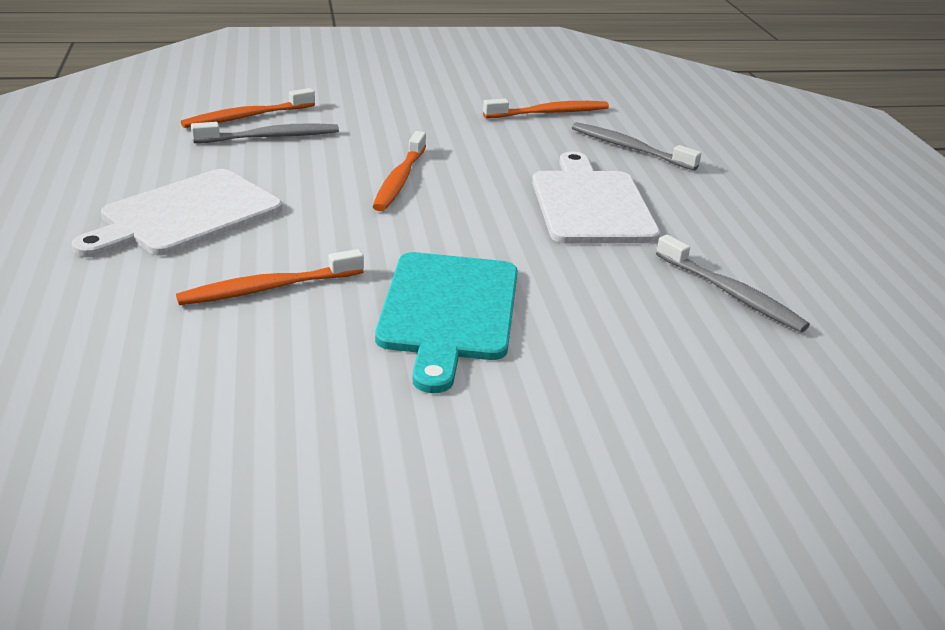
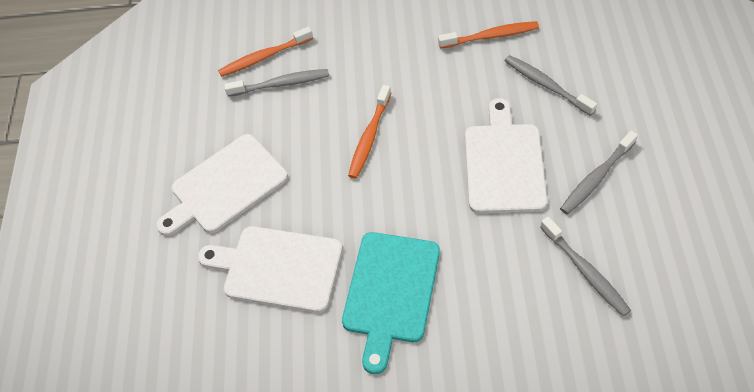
camera: 15 degrees right, 25 degrees up
(268, 288) = (278, 268): orange toothbrush -> white cutting board
(718, 218) = (596, 178): none -> grey toothbrush

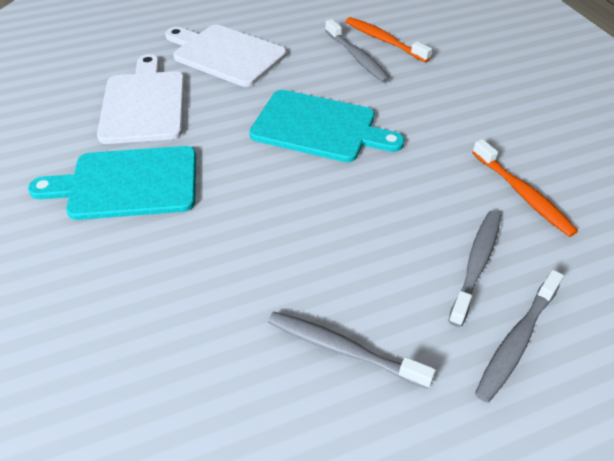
camera: 65 degrees right, 10 degrees down
(369, 137) = (319, 127): orange toothbrush -> turquoise cutting board
(504, 163) = (328, 244): white cutting board -> none
(585, 271) = (184, 361): grey toothbrush -> grey toothbrush (517, 341)

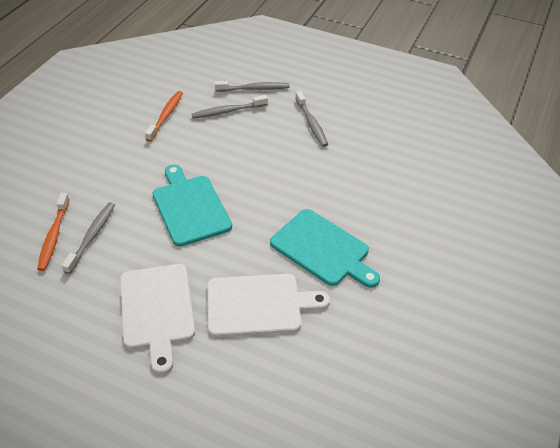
camera: 135 degrees left, 0 degrees up
(144, 104) = (258, 305): white cutting board -> white cutting board turned 135 degrees counterclockwise

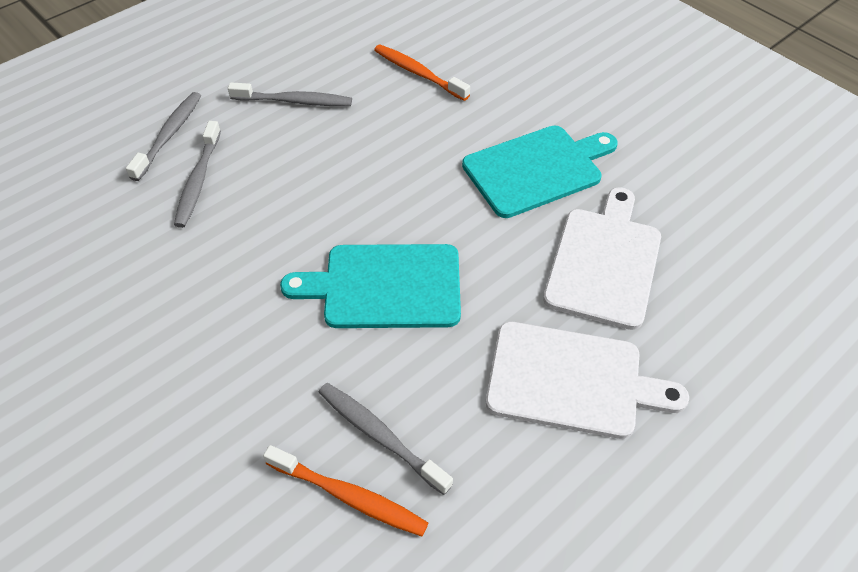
camera: 65 degrees left, 5 degrees up
(166, 116) = (148, 261): orange toothbrush -> orange toothbrush (418, 73)

